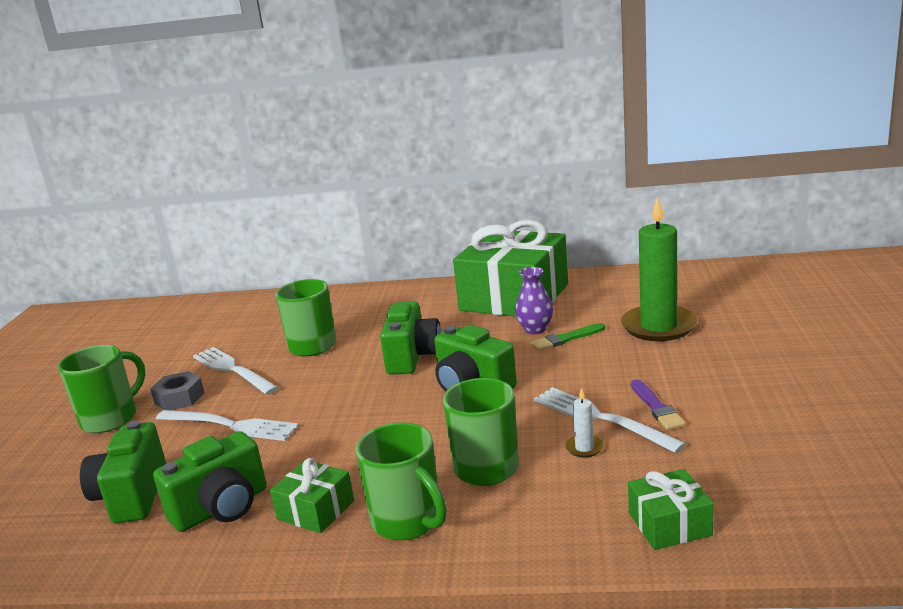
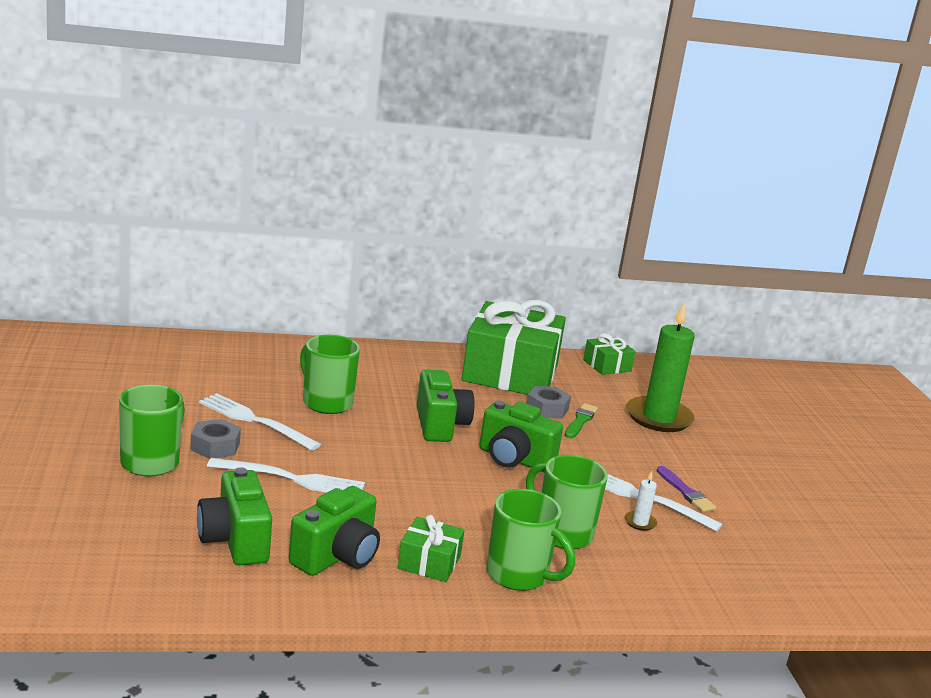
camera: 20 degrees left, 0 degrees up
(535, 329) = (547, 409): purple vase -> grey nut
(566, 339) = (580, 421): green brush -> green brush turned 150 degrees clockwise
(669, 524) = (732, 586): green gift -> green gift (607, 365)

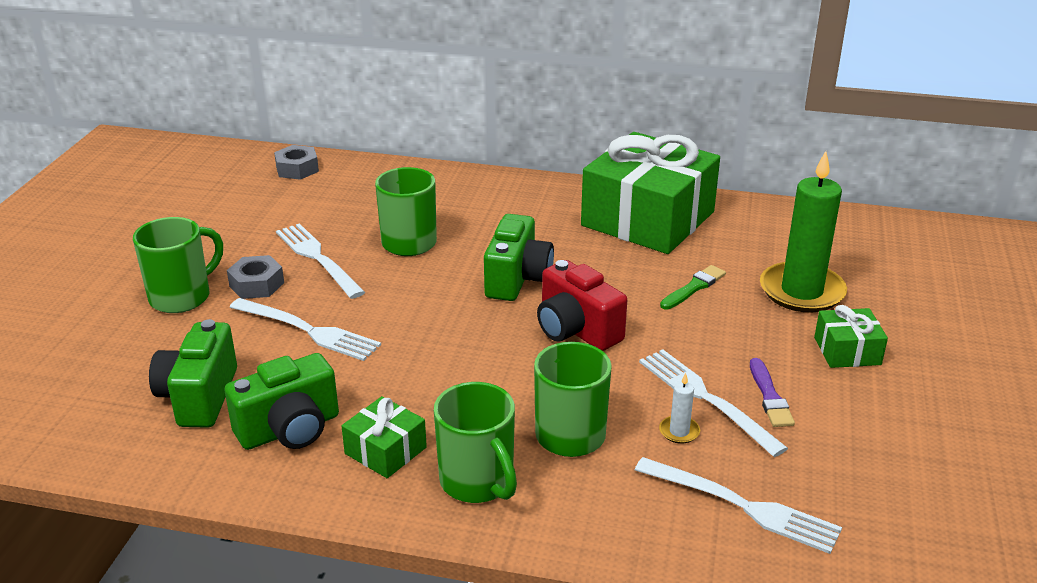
camera: 25 degrees right, 10 degrees up
(514, 459) = (576, 330): green camera -> red camera
(547, 409) = (662, 268): grey nut -> grey nut (297, 169)
(607, 365) = (779, 216): green gift -> green gift (847, 351)
(718, 566) = (744, 506): none -> white fork

